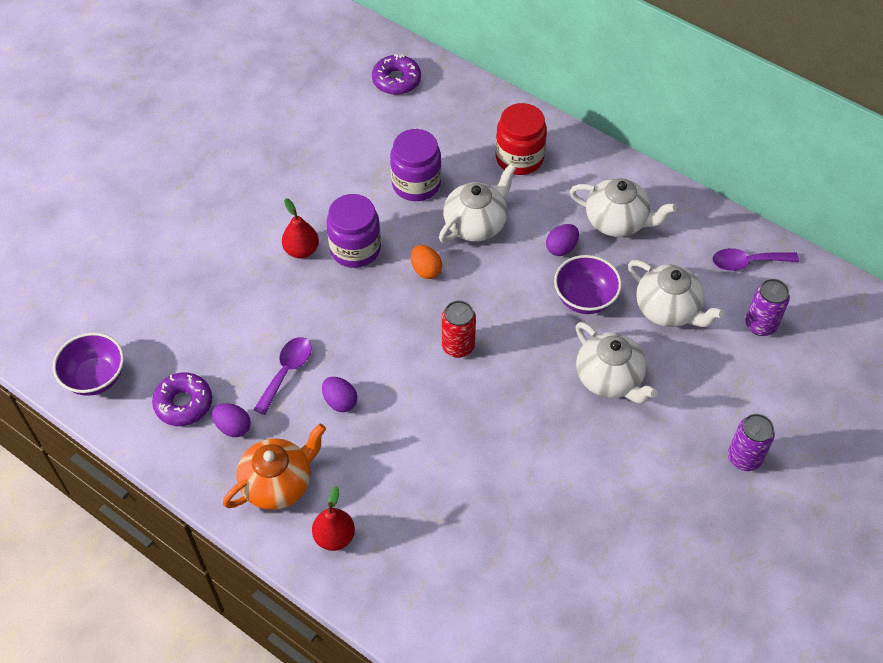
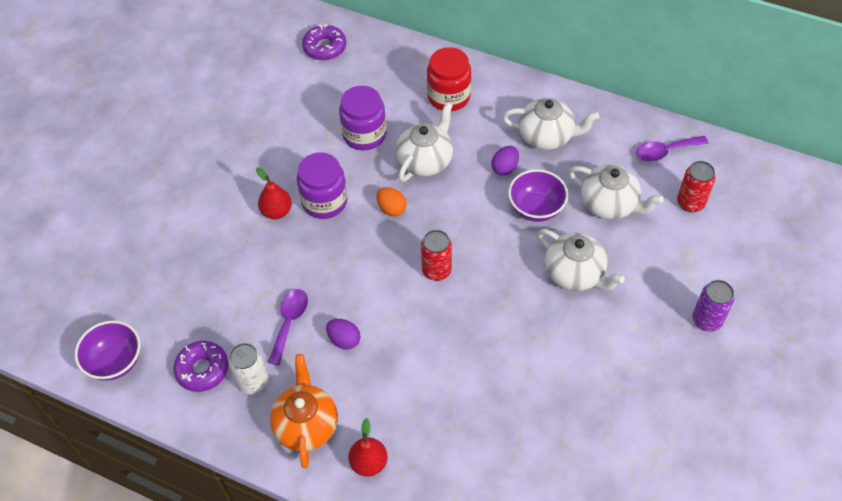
camera: 10 degrees left, 0 degrees up
(233, 427) = (253, 382): purple egg -> white can
(278, 483) = (306, 425): orange teapot -> orange teapot turned 45 degrees counterclockwise
(760, 325) = (690, 203): purple can -> red can

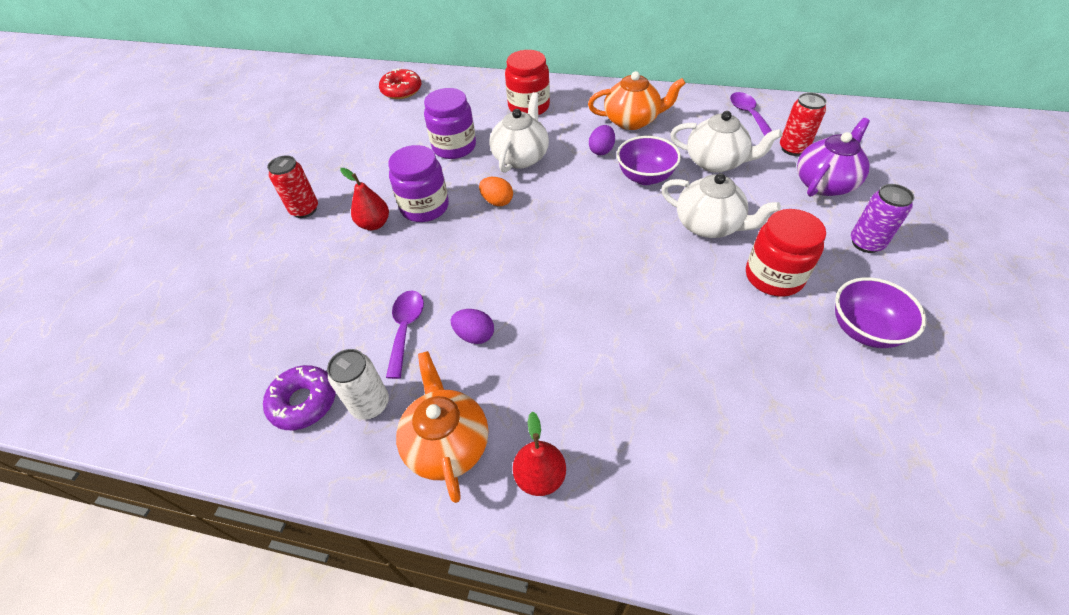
camera: 10 degrees left, 5 degrees down
(115, 362) = (188, 414): purple bowl -> purple bowl (864, 330)
(325, 47) = (401, 90): purple donut -> red donut
(436, 271) = (561, 248): red can -> red can (304, 210)
(546, 136) = (632, 121): white teapot -> orange teapot
(610, 336) = (774, 276): none -> red jar
(665, 151) = (748, 115): purple spoon -> purple spoon turned 105 degrees clockwise
(701, 249) = (824, 183): none -> purple teapot

